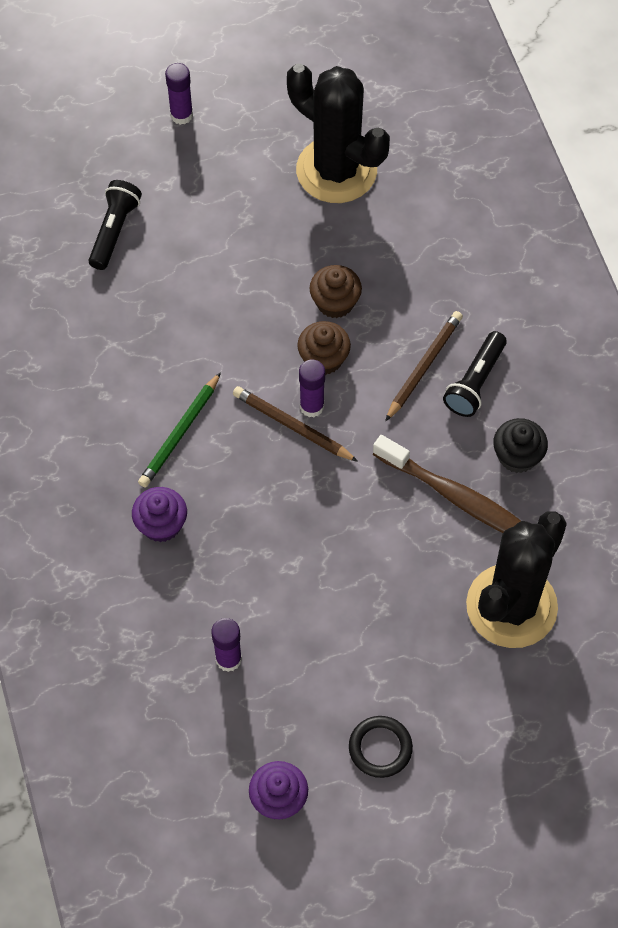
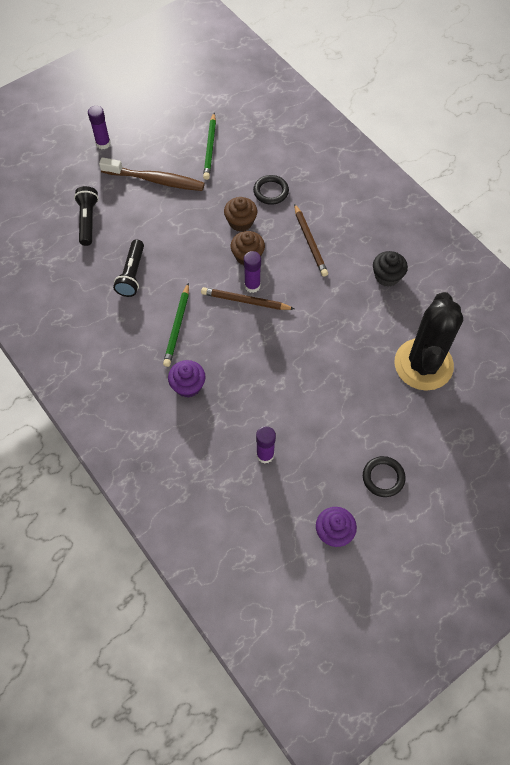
camera: 20 degrees left, 0 degrees up
(336, 170) = (210, 148): black cactus -> green pencil
(400, 268) = (271, 191): none -> black ring
(424, 366) = (310, 242): brown pencil -> brown pencil turned 150 degrees clockwise
(456, 497) = (362, 311): brown toothbrush -> brown toothbrush (156, 180)
(475, 382) = (343, 242): black flashlight -> black flashlight (132, 274)

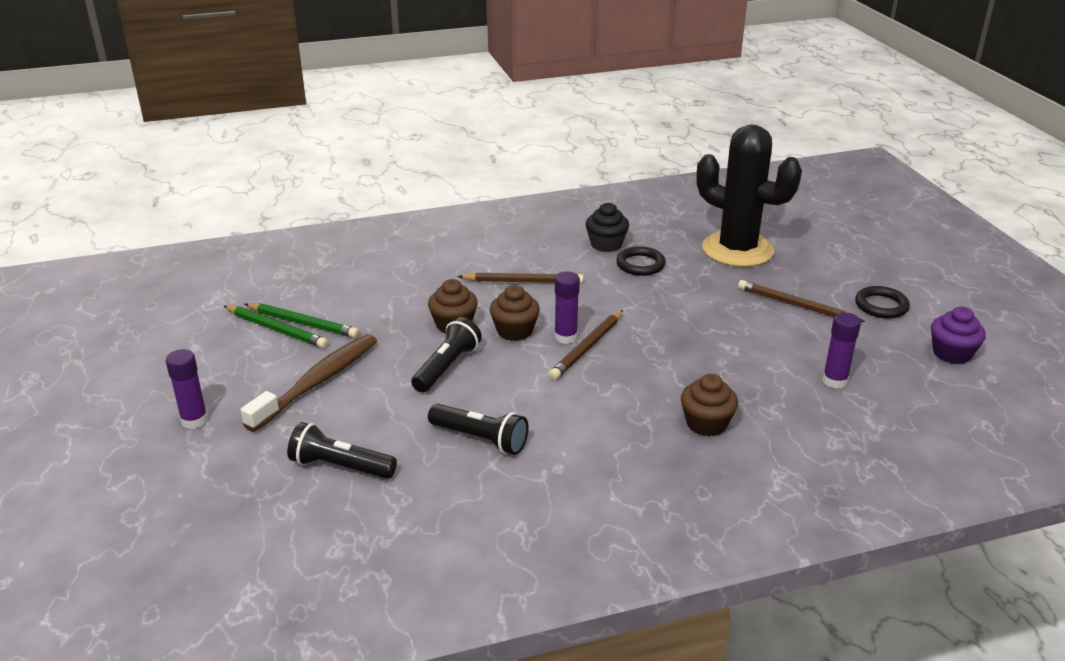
camera: 70 degrees left, 30 degrees down
(177, 327) = (601, 414): green pencil -> green pencil (276, 329)
(188, 386) = (706, 424): purple cupcake -> brown cupcake
(194, 234) = (446, 367): none -> black flashlight
(271, 191) = (421, 292): black ring -> black ring (640, 264)
(356, 417) = (796, 305): none -> brown pencil

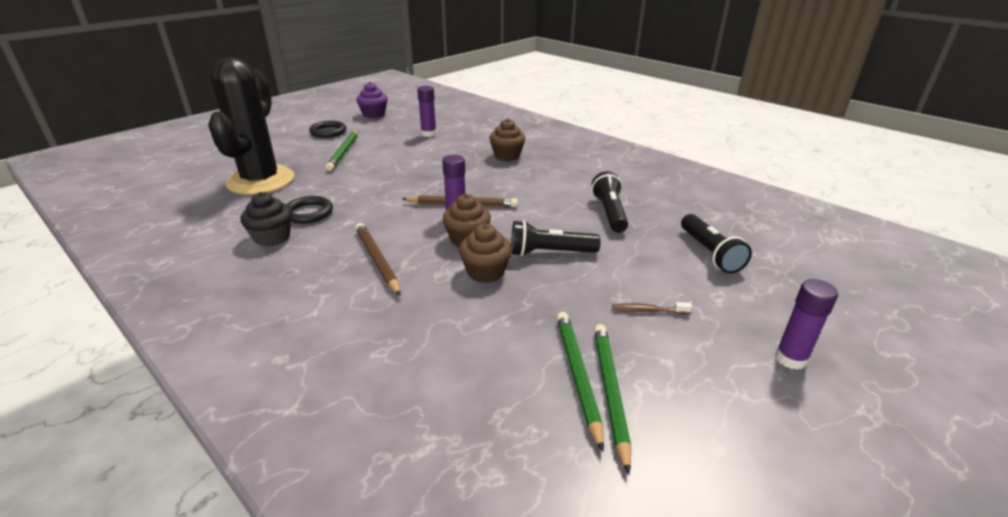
camera: 120 degrees left, 0 degrees up
(318, 382) = (648, 311): brown toothbrush -> brown toothbrush, size x0.41
(796, 305) = (344, 152): brown pencil -> green pencil

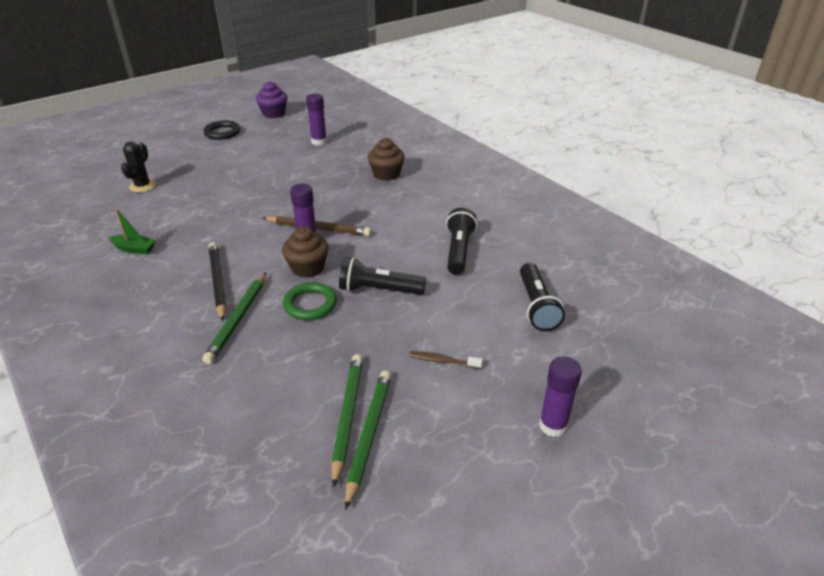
camera: 10 degrees right, 5 degrees up
(261, 181) = (142, 186): black cactus -> black cactus, size x0.42
(272, 237) = (134, 249): black cupcake -> green boat
(308, 213) = (174, 225): black ring -> none
(344, 152) = (229, 158): green pencil -> green pencil (237, 319)
(377, 260) = (218, 282): brown pencil -> black pencil
(485, 272) = (310, 304): brown cupcake -> green ring

